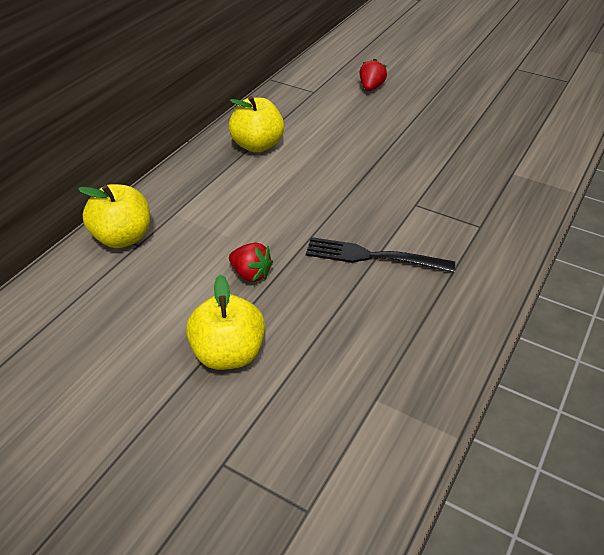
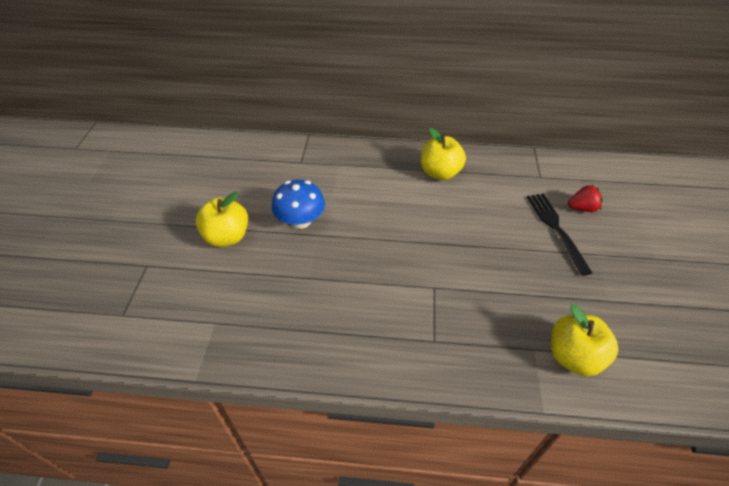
camera: 65 degrees right, 5 degrees up
(123, 237) = (303, 153): yellow apple -> yellow apple (573, 356)
(251, 274) = (300, 221): red strawberry -> blue mushroom
(372, 256) = (353, 278): black fork -> black fork (556, 228)

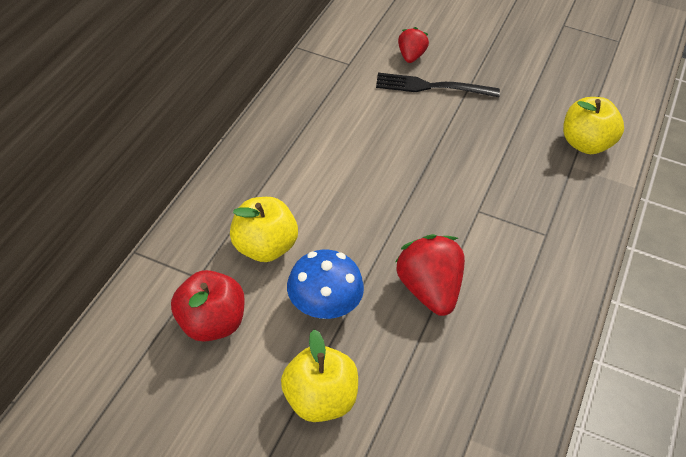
camera: 75 degrees left, 0 degrees up
(269, 176) = (211, 323): none -> red apple
(337, 272) = (428, 290): none -> red strawberry
(440, 173) = (300, 141): yellow apple -> yellow apple (264, 247)

